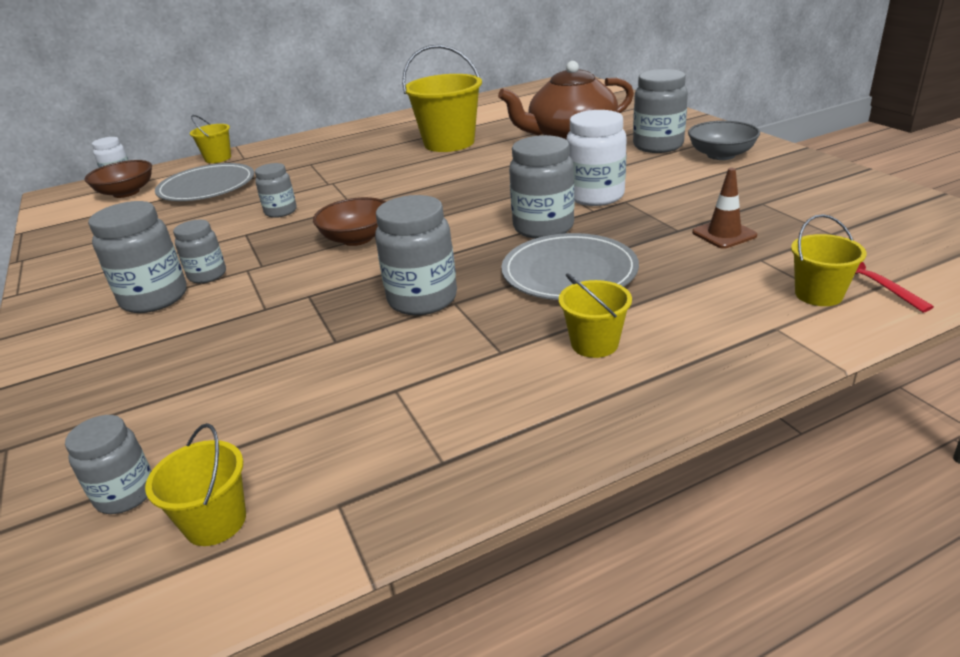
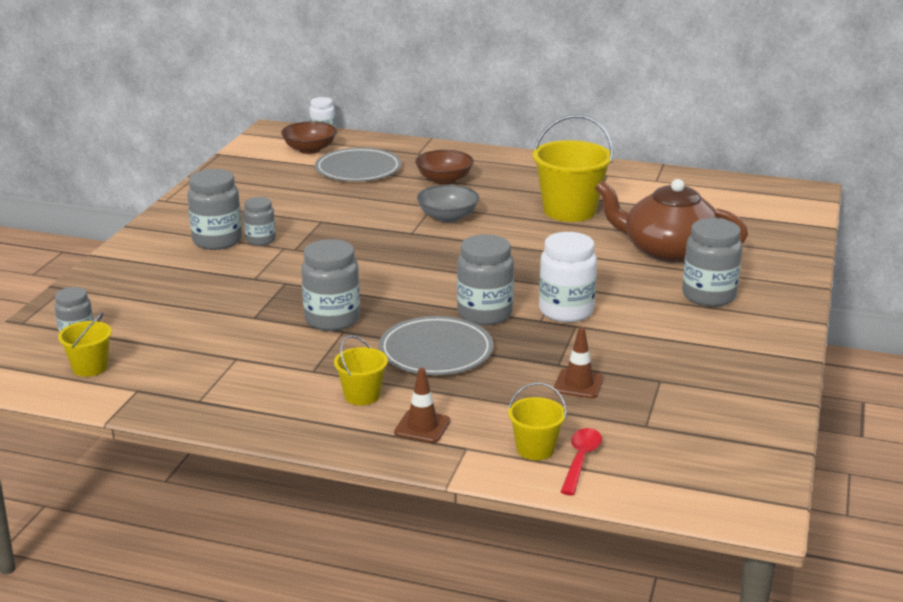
camera: 40 degrees right, 5 degrees down
(218, 158) = (402, 145): yellow bucket -> none
(280, 212) = (365, 214): grey jar -> none
(357, 238) = (371, 259): brown bowl -> brown bowl (444, 179)
(704, 335) = (422, 427): none -> brown traffic cone
(721, 155) = (734, 330): grey bowl -> grey bowl (448, 217)

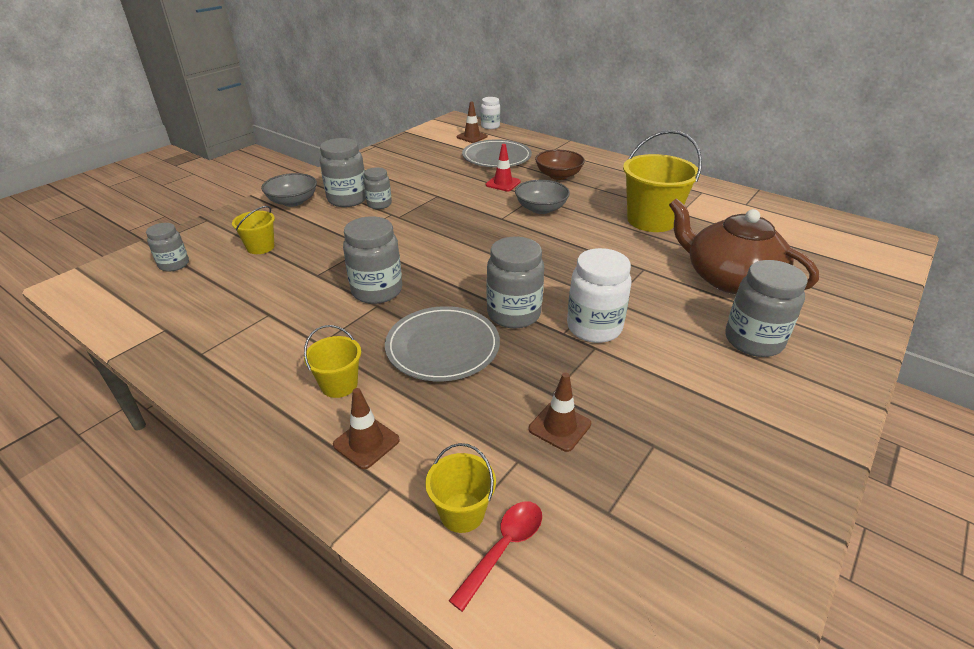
camera: 20 degrees right, 10 degrees up
(90, 367) = (153, 297): yellow bucket -> yellow bucket (260, 247)
(152, 253) = (293, 201): none -> grey bowl
(309, 149) = (472, 137): brown bowl -> brown traffic cone
(387, 197) = (503, 183): none -> red traffic cone

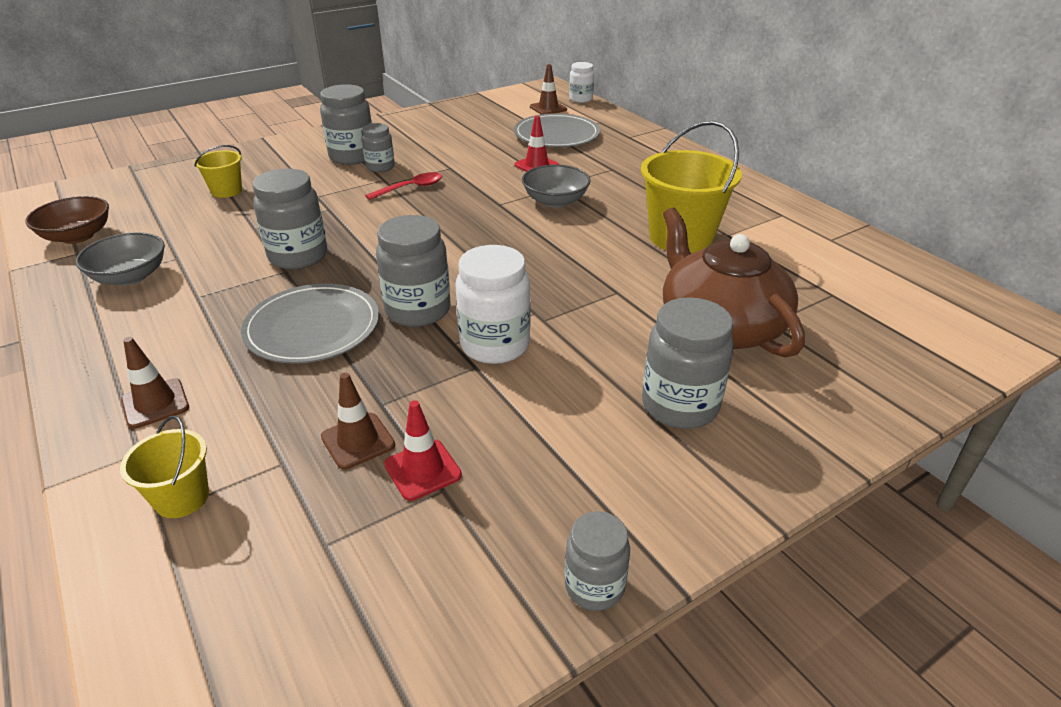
camera: 20 degrees right, 0 degrees up
(174, 265) = (136, 194): grey jar -> grey jar (594, 586)
(293, 201) = (296, 150): grey bowl -> grey bowl (130, 277)
(339, 385) = (180, 341): yellow bucket -> none
(503, 548) = (189, 545): red spoon -> red spoon (410, 188)
(558, 175) = (612, 166): brown bowl -> brown bowl (77, 236)
(626, 434) = (423, 470): none -> red traffic cone

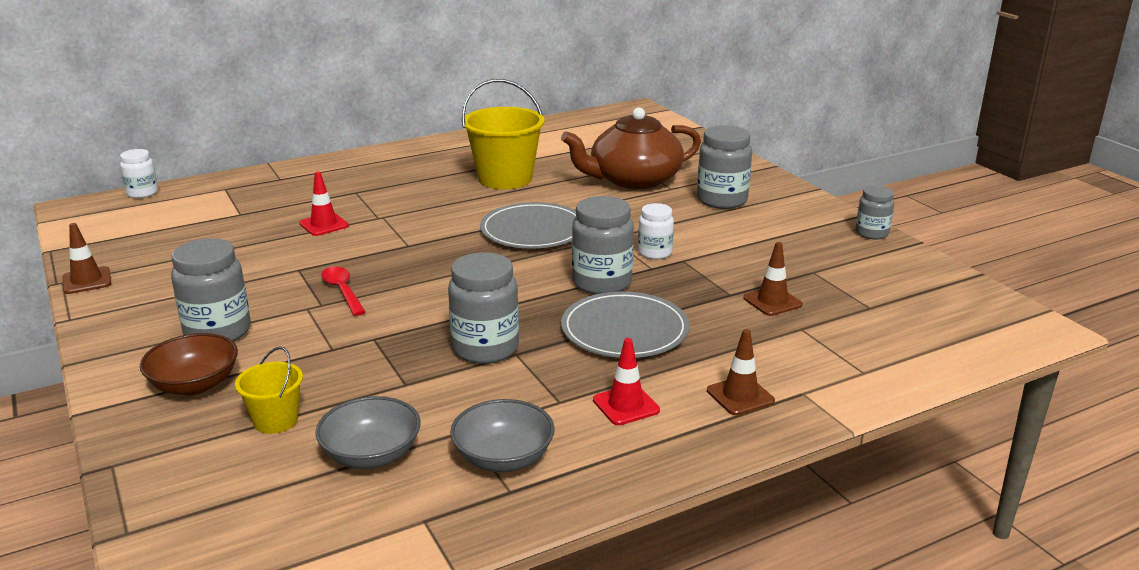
camera: 85 degrees left, 10 degrees down
(77, 236) = (369, 533): brown bowl -> brown bowl (194, 384)
(182, 498) = (845, 365): yellow bucket -> none
(380, 167) = (267, 311): grey jar -> none
(423, 470) = (796, 278): red traffic cone -> red traffic cone (626, 405)
(495, 345) = (654, 253): white jar -> white jar, size x0.61
(548, 108) = (156, 211): brown traffic cone -> brown traffic cone (87, 281)
(555, 201) = (414, 220): grey bowl -> grey bowl (371, 455)
(556, 135) = (245, 211): grey plate -> grey plate (533, 230)

